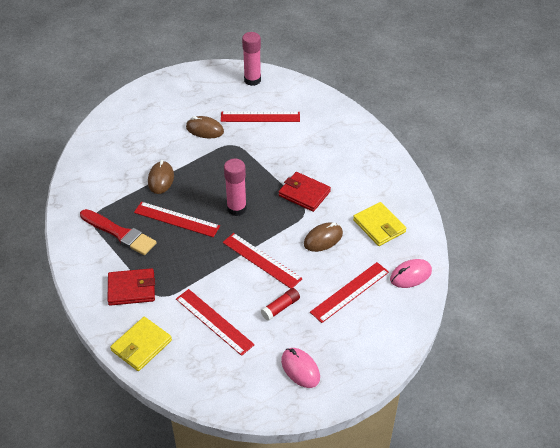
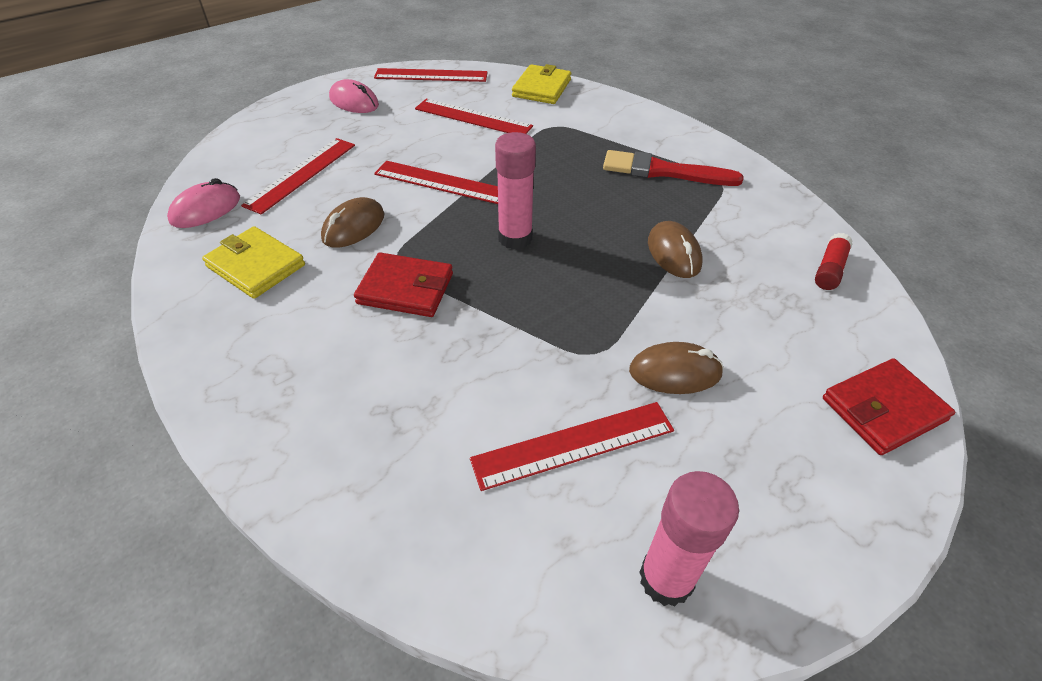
camera: 160 degrees right, 0 degrees up
(131, 289) = (593, 125): red wallet -> red wallet (883, 409)
(176, 219) = (599, 203): red ruler -> red ruler (431, 75)
(280, 307) = (395, 143): red glue stick -> red glue stick (829, 269)

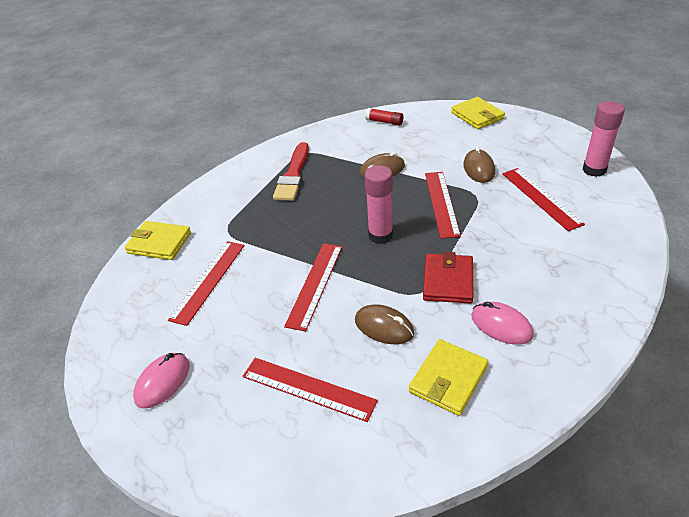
camera: 90 degrees left, 5 degrees down
(206, 209) = (377, 453): pink mouse -> pink mouse (501, 325)
(431, 75) = (113, 326): red ruler -> red ruler (441, 203)
(883, 409) = (477, 116): red wallet -> yellow wallet

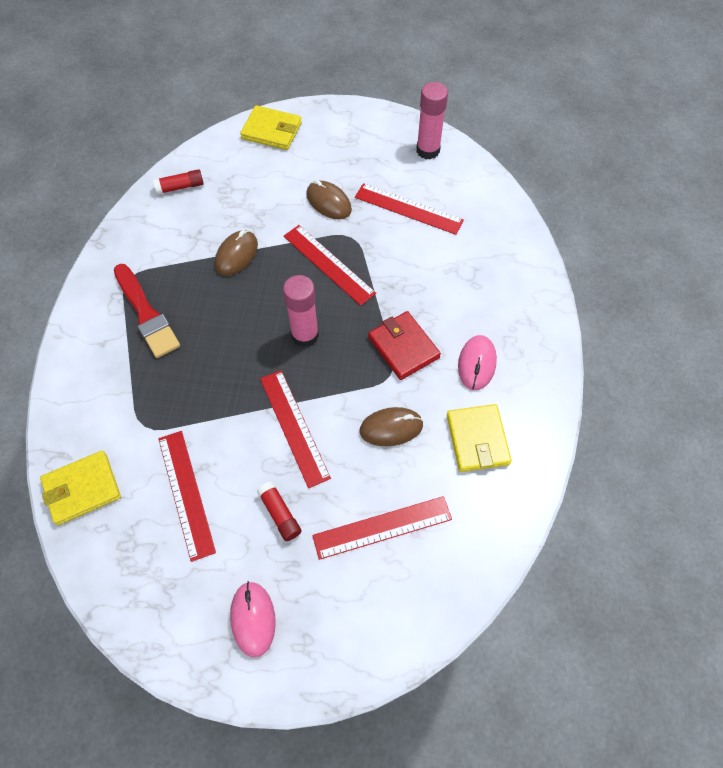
camera: 45 degrees left, 20 degrees up
(249, 330) = (280, 514): none -> red glue stick
(501, 325) = (476, 364): pink mouse -> pink mouse turned 75 degrees counterclockwise

